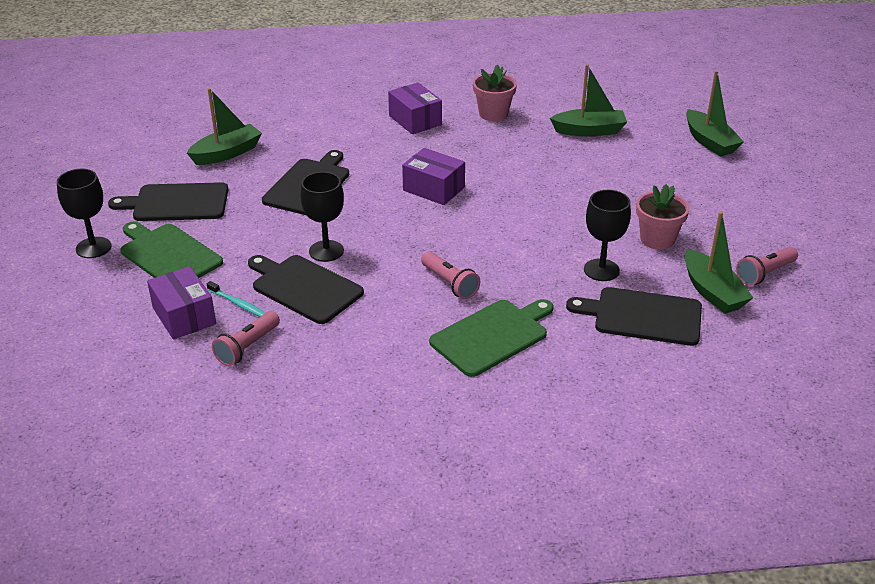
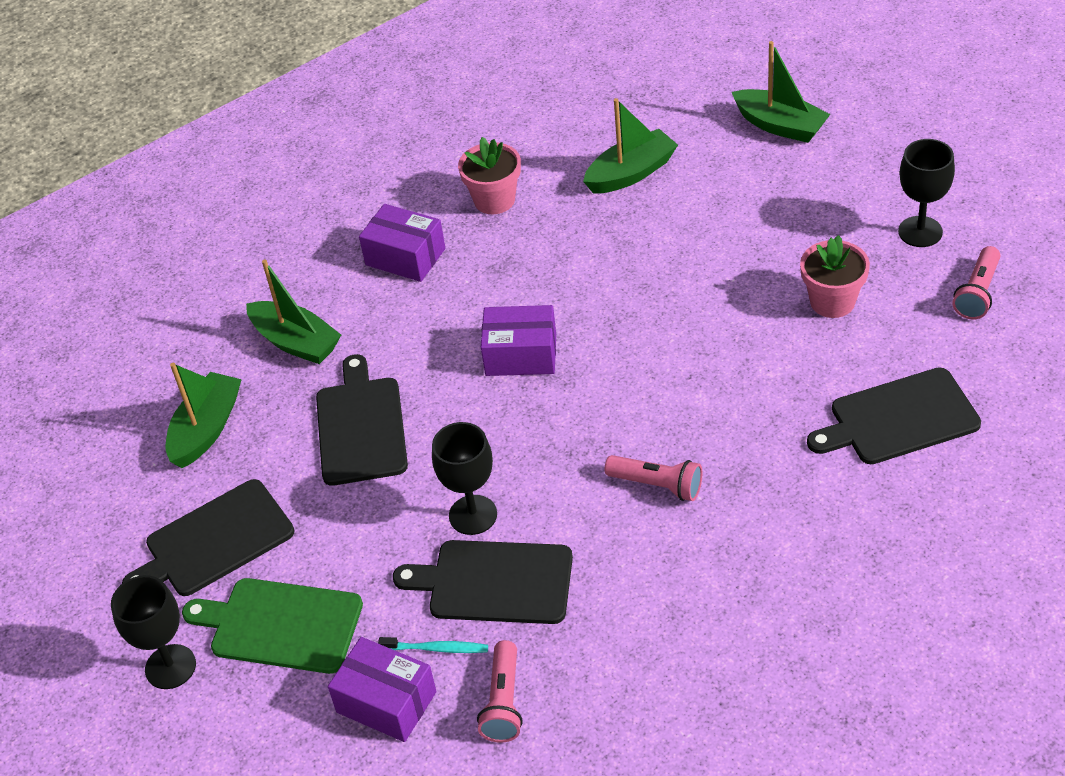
camera: 25 degrees left, 10 degrees up
(492, 336) = (763, 532): green cutting board -> none
(601, 270) = (807, 377): black goblet -> black goblet (920, 232)
(712, 292) = (944, 347): green boat -> green boat (296, 342)

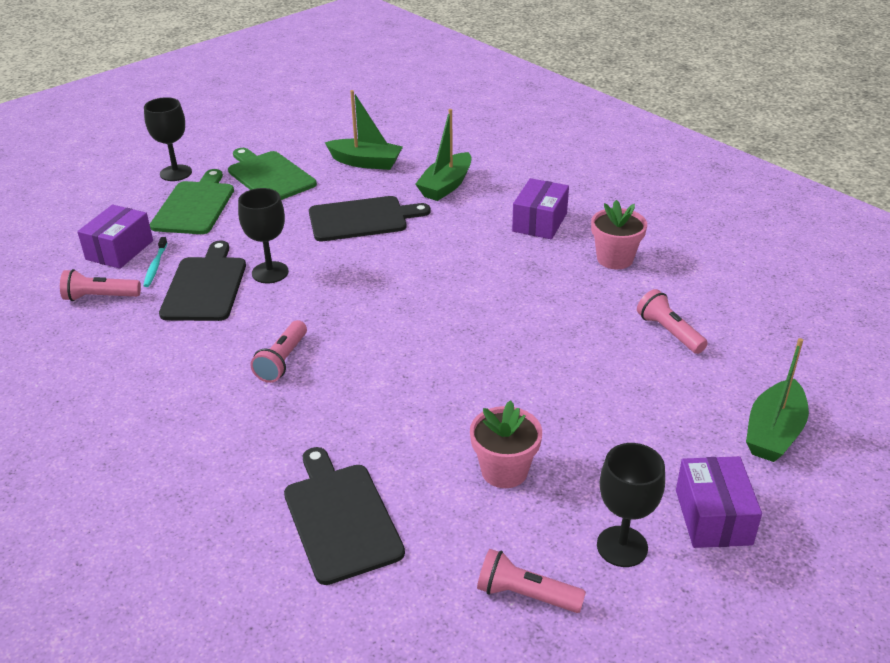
camera: 80 degrees right, 10 degrees down
(214, 541) = (269, 176): black cutting board -> green cutting board
(521, 355) = (432, 284): purple box -> purple box (713, 517)
(631, 173) = (669, 332): green boat -> pink flashlight

